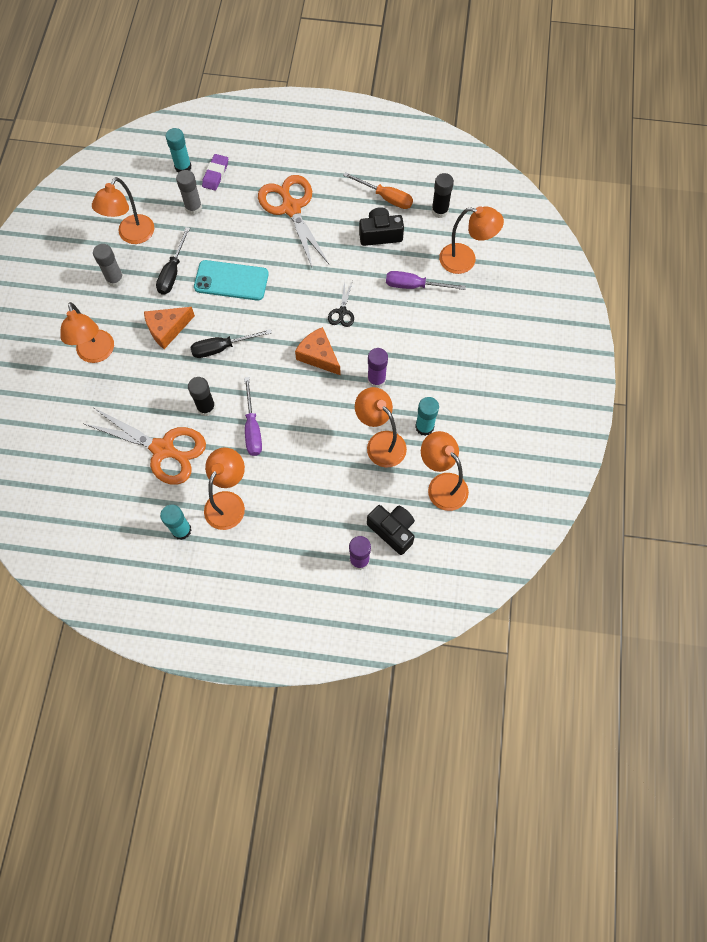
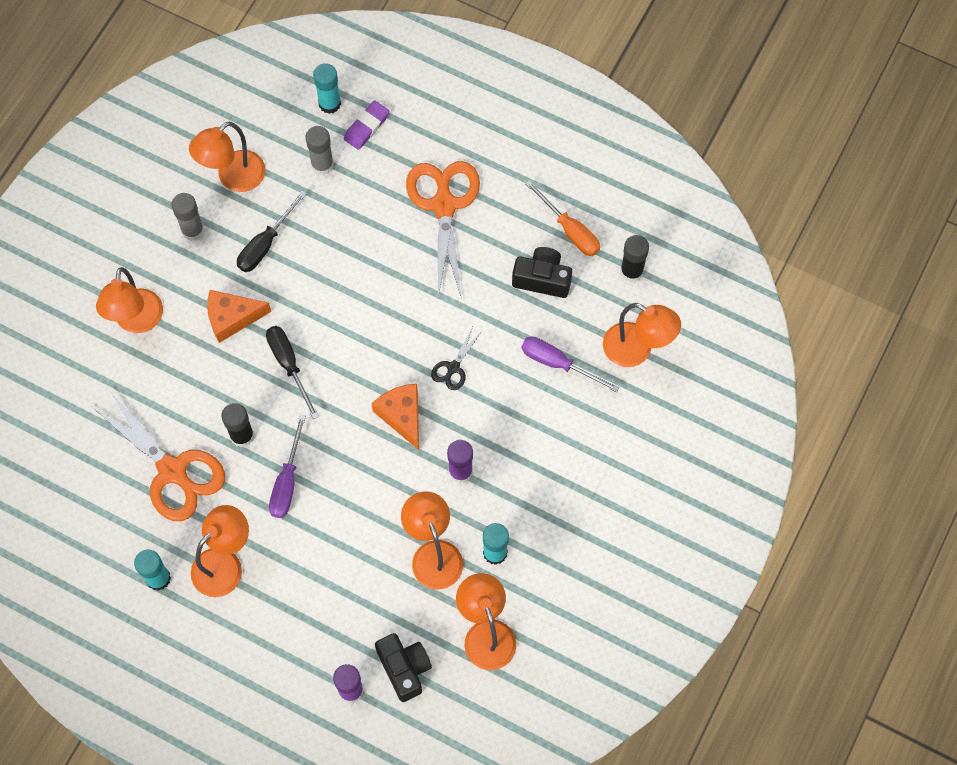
camera: 20 degrees right, 0 degrees up
(222, 348) = (289, 365): black screwdriver -> black screwdriver turned 60 degrees clockwise
(231, 281) = (332, 280): turquoise phone -> none

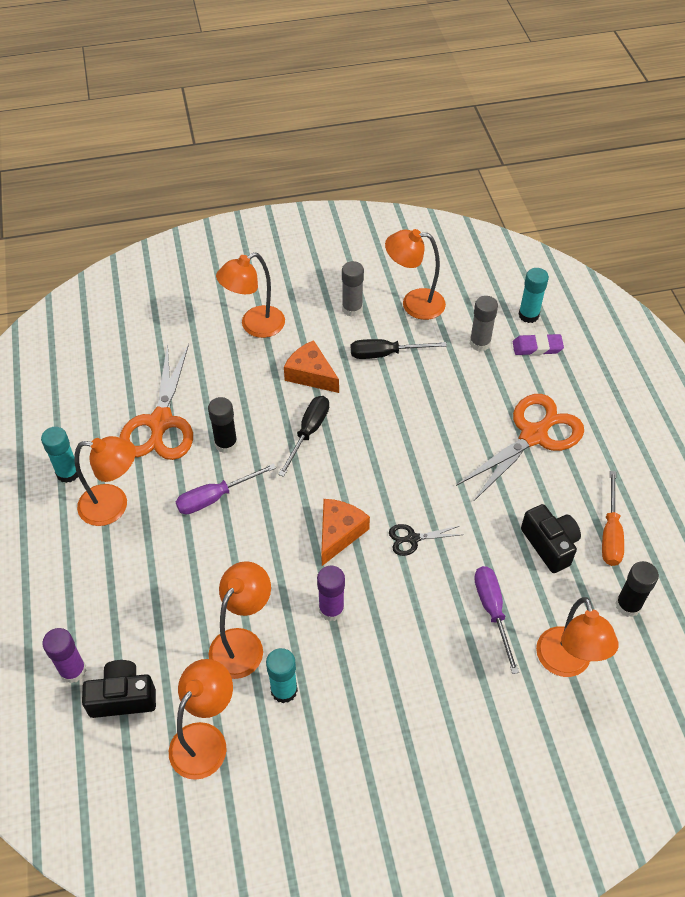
camera: 50 degrees right, 15 degrees down
(404, 668) = (123, 697): black camera -> black camera turned 120 degrees counterclockwise

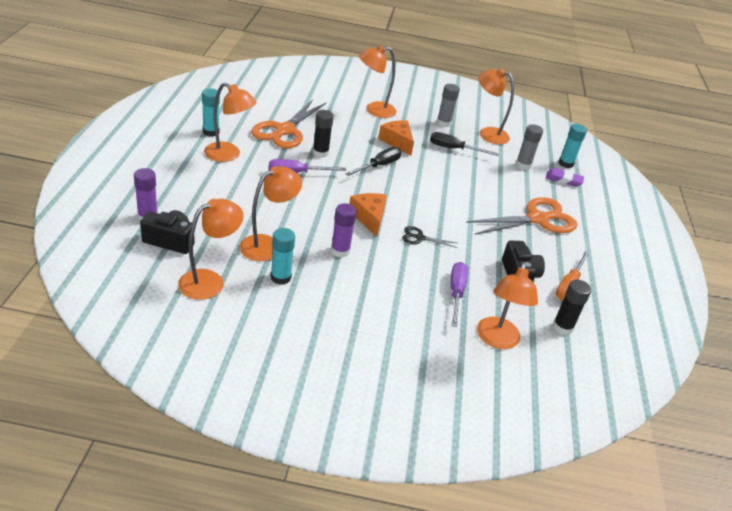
camera: 15 degrees right, 15 degrees down
(339, 533) = (369, 217): orange cheese -> orange cheese turned 60 degrees counterclockwise

